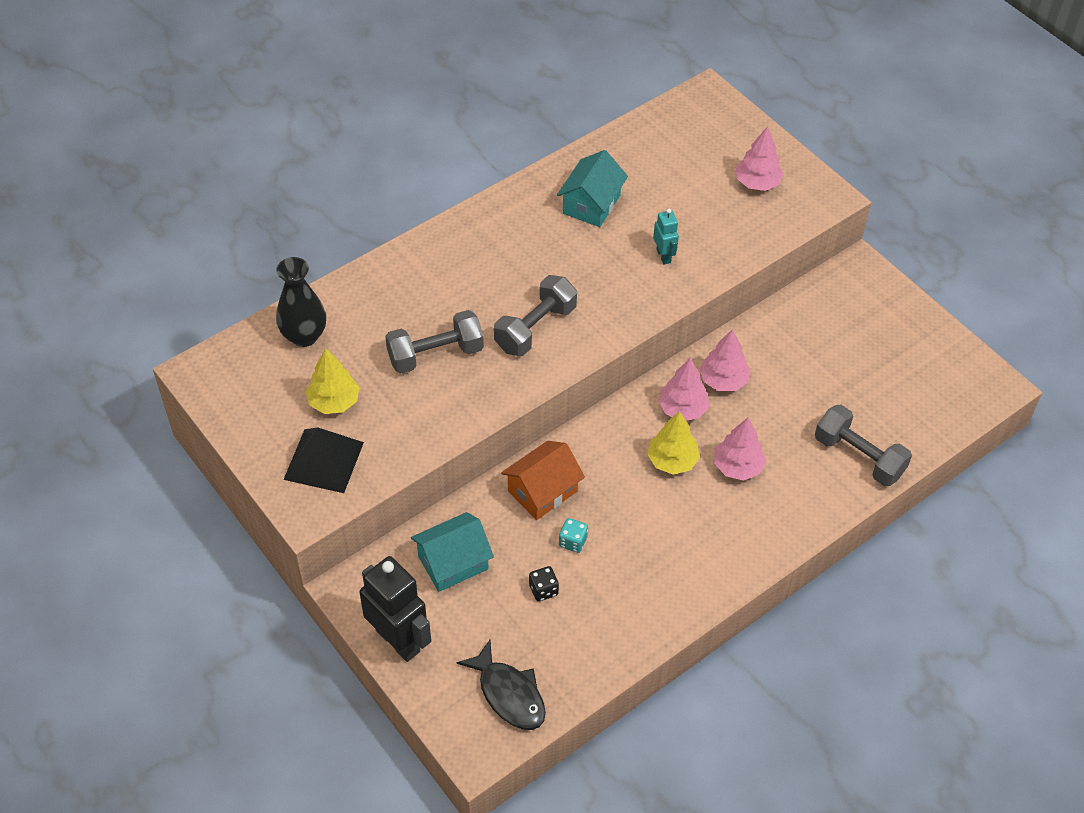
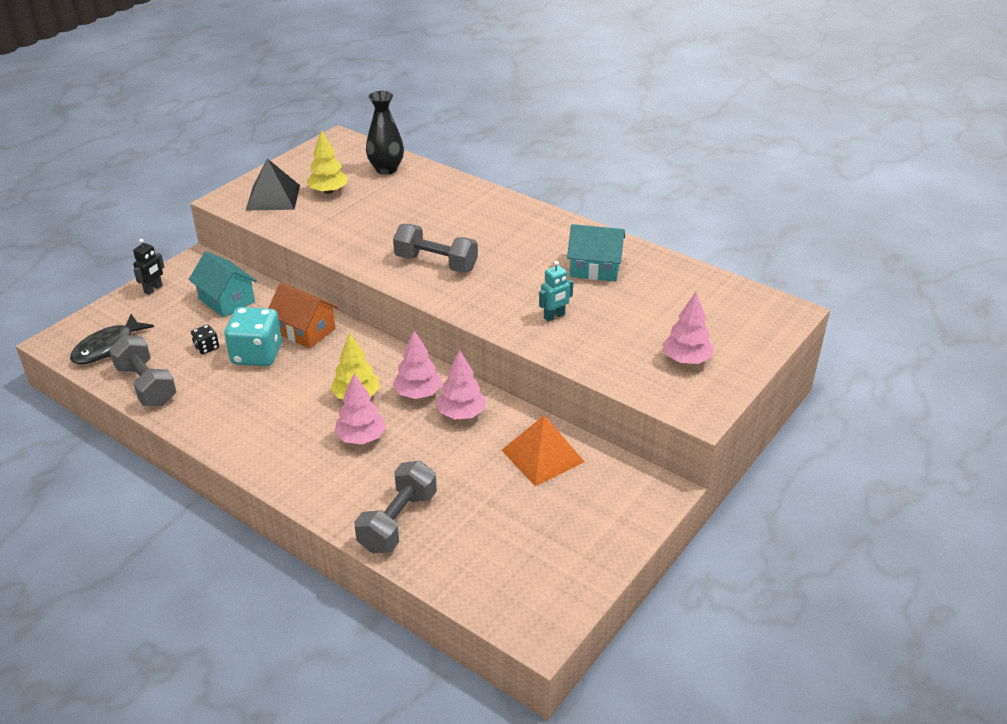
camera: 75 degrees right, 15 degrees down
(398, 640) = (153, 289): black robot -> black robot, size x0.51
(435, 354) = (389, 223): grey dumbbell -> grey dumbbell (146, 385)
(573, 542) = (257, 355): turquoise dice -> turquoise dice, size x2.15
(797, 334) = (542, 456): none -> orange pyramid

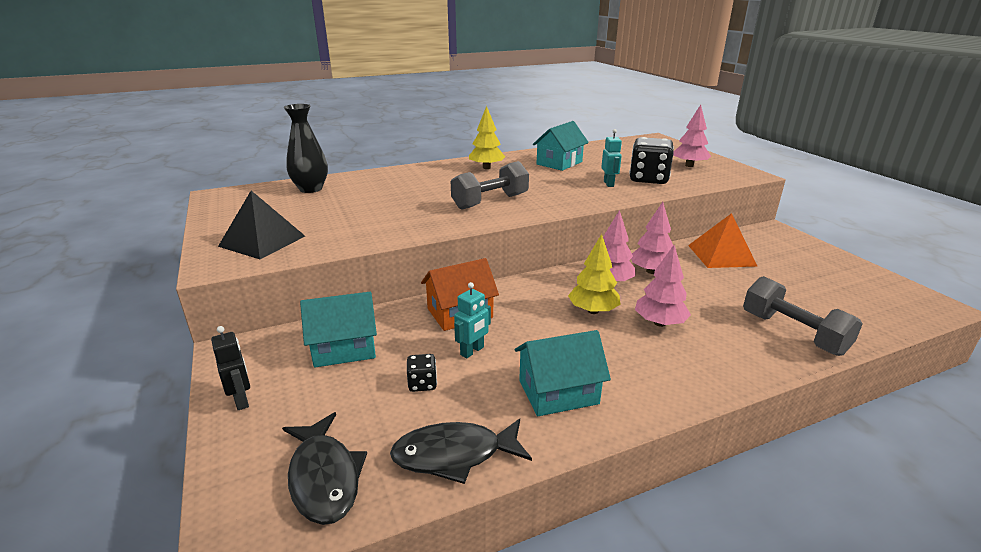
camera: 60 degrees left, 10 degrees down
(146, 385) = (454, 455): grey dumbbell -> black fish
(230, 408) = (558, 392): none -> turquoise house
(257, 355) = (472, 351): turquoise dice -> turquoise robot
(328, 191) = (302, 216): yellow tree -> yellow tree (486, 168)
(598, 339) = (648, 179): none -> black dice

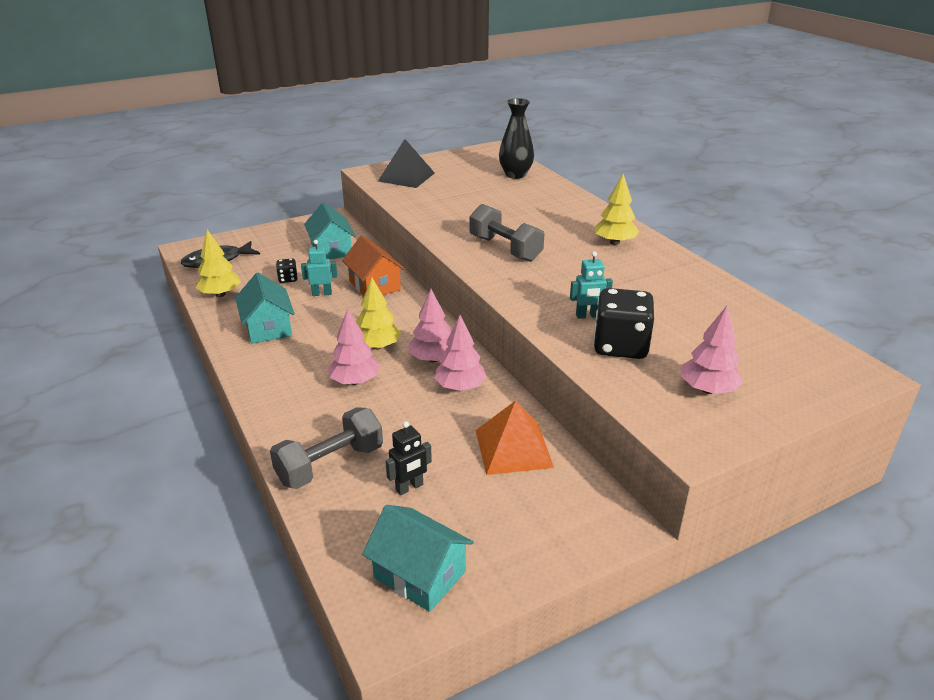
camera: 85 degrees right, 5 degrees up
(241, 400) = (284, 230): black robot -> black robot (409, 487)
(454, 455) = (220, 294): black fish -> yellow tree
(472, 351) = (322, 293): turquoise robot -> turquoise robot turned 135 degrees clockwise
(559, 163) = (658, 285): turquoise house -> turquoise house (420, 574)

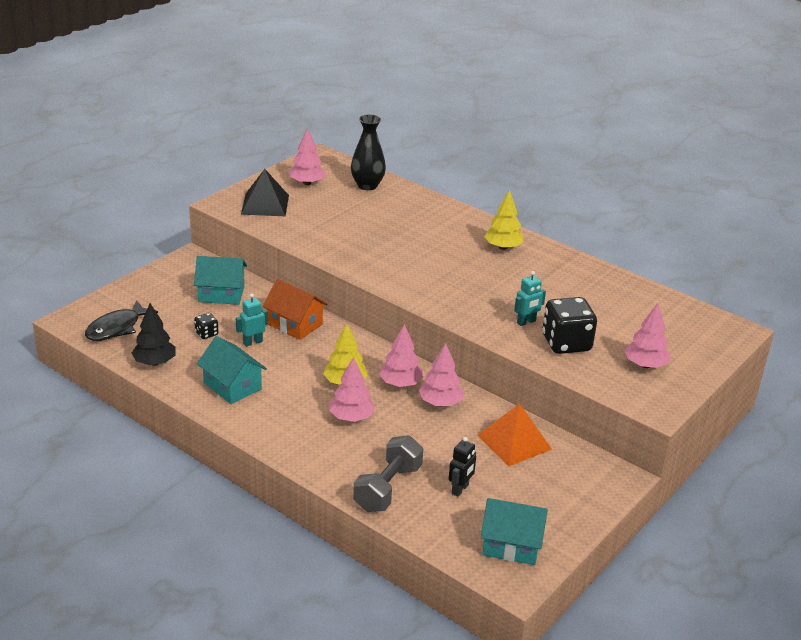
camera: 25 degrees left, 0 degrees up
(220, 294) = (155, 362): yellow tree -> black tree
(331, 250) = (221, 294): turquoise house -> turquoise house turned 45 degrees counterclockwise
(460, 166) = (307, 183): none -> pink tree
(505, 249) = (417, 270): grey dumbbell -> none

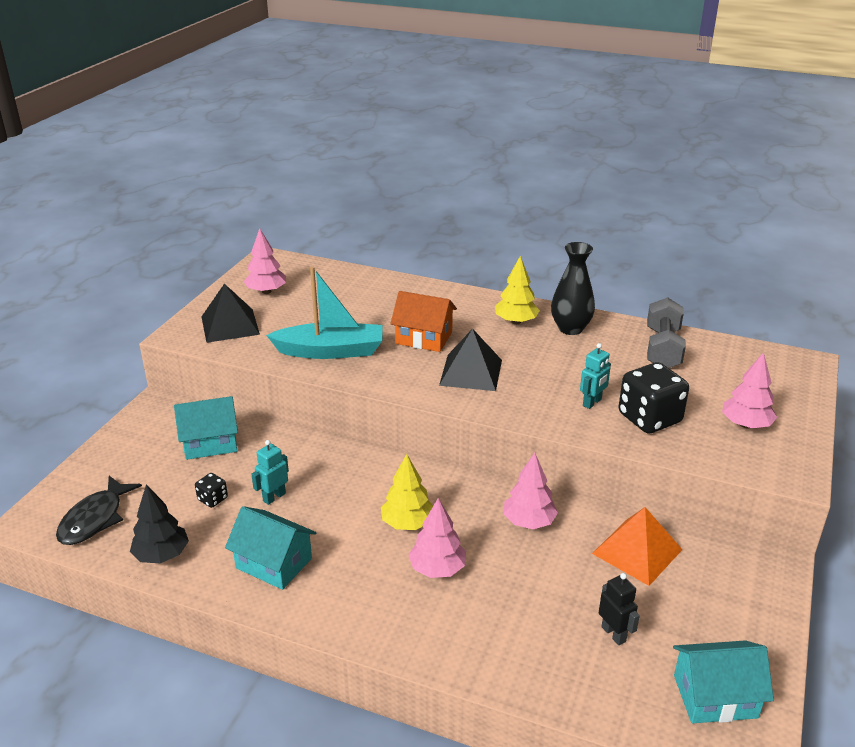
camera: 15 degrees left, 0 degrees up
(295, 324) = (314, 461): orange house -> orange house (424, 338)
(335, 240) = (331, 351): none -> turquoise boat
(367, 185) = (334, 282): black vase -> black vase (570, 328)
(388, 488) = (529, 657): grey dumbbell -> grey dumbbell (663, 349)
(400, 384) = (471, 508): pink tree -> none
(440, 279) = (471, 372): none -> black pyramid
(460, 489) = (614, 634): black robot -> black robot turned 45 degrees counterclockwise

